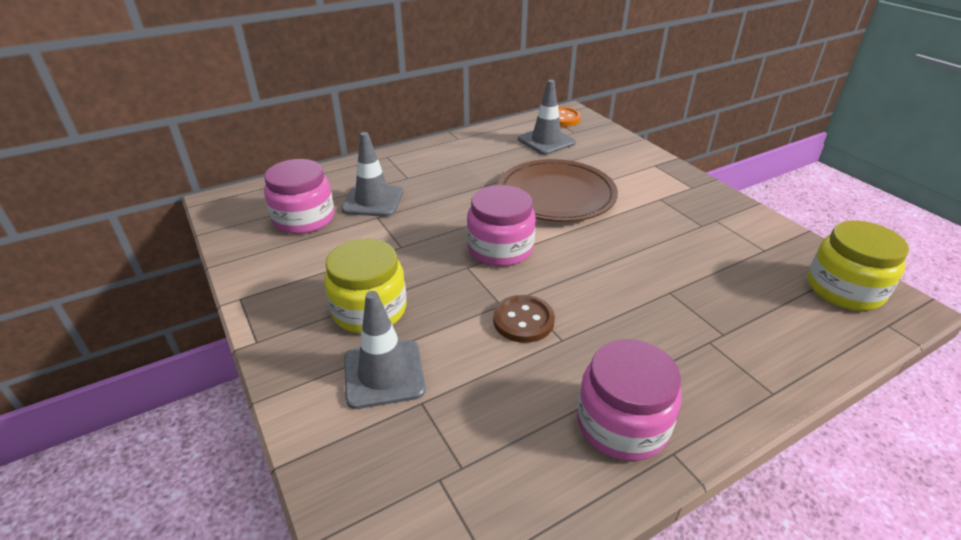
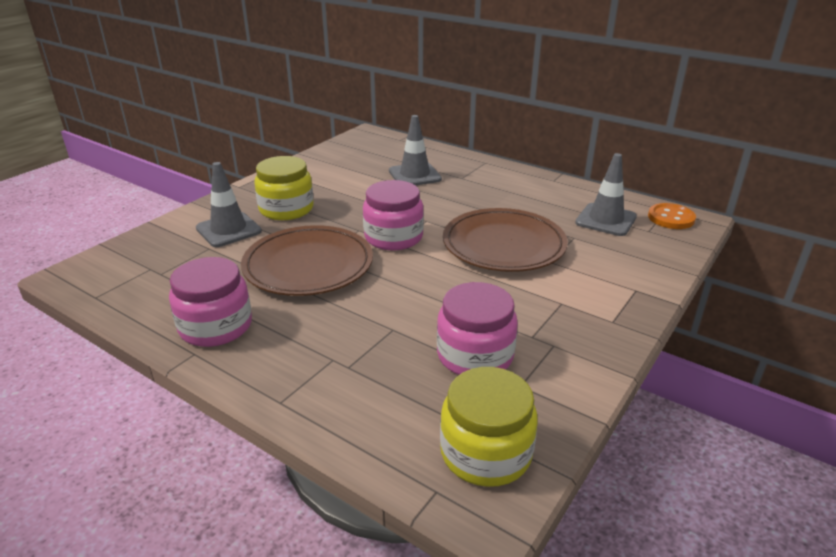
camera: 65 degrees right, 5 degrees down
(304, 219) = (370, 161): pink jar -> pink jar (475, 355)
(523, 320) = (308, 265): brown button -> brown plate

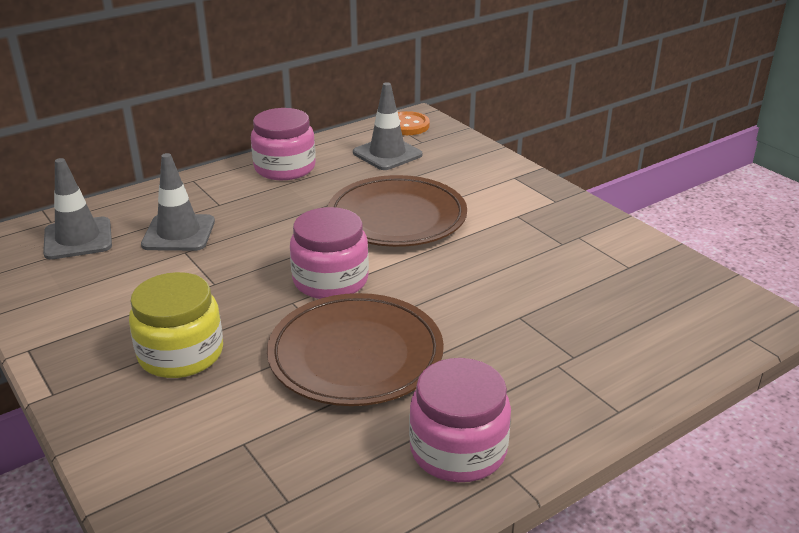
camera: 70 degrees left, 0 degrees up
(228, 230) = (201, 418): grey traffic cone -> grey traffic cone (78, 239)
(475, 355) = (580, 279): pink jar -> pink jar (285, 168)
(485, 453) = (708, 304): yellow jar -> none

